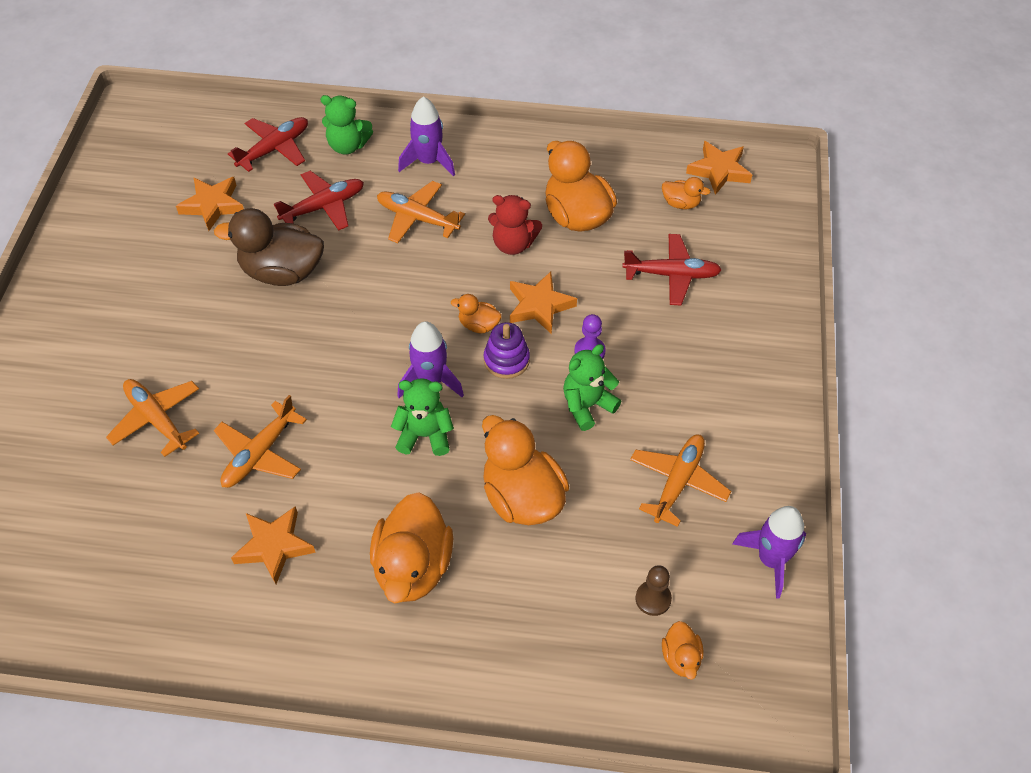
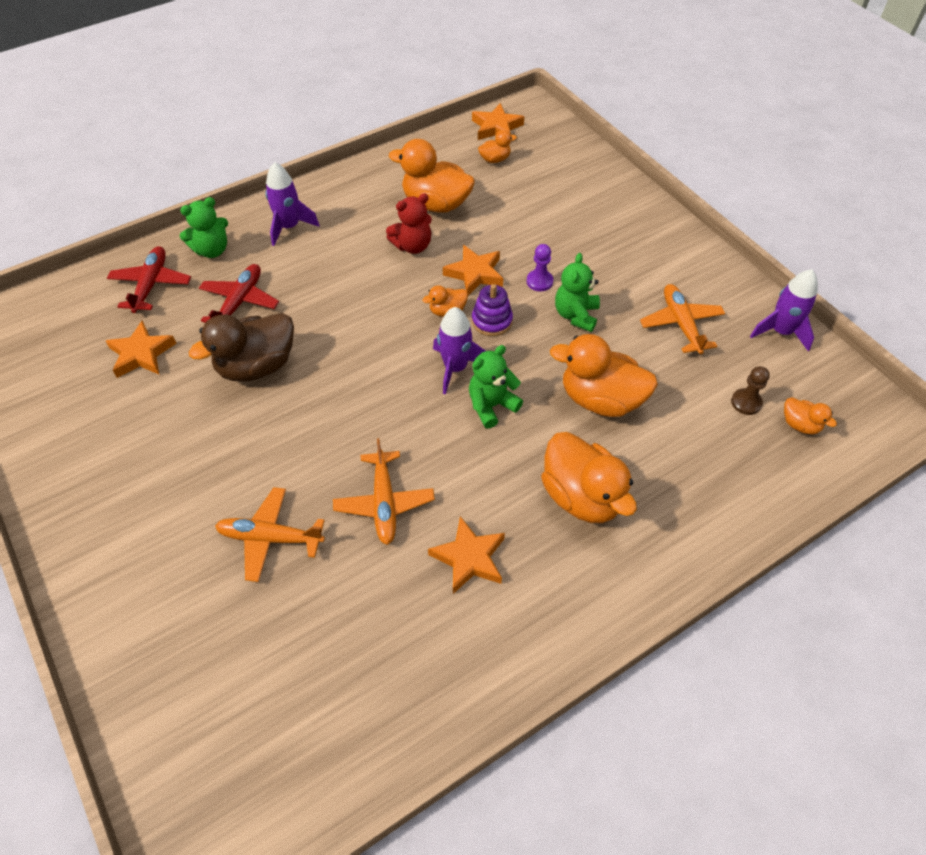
camera: 40 degrees left, 0 degrees up
(417, 218) = (323, 268): orange plane -> none
(672, 275) = (537, 204): red plane -> none

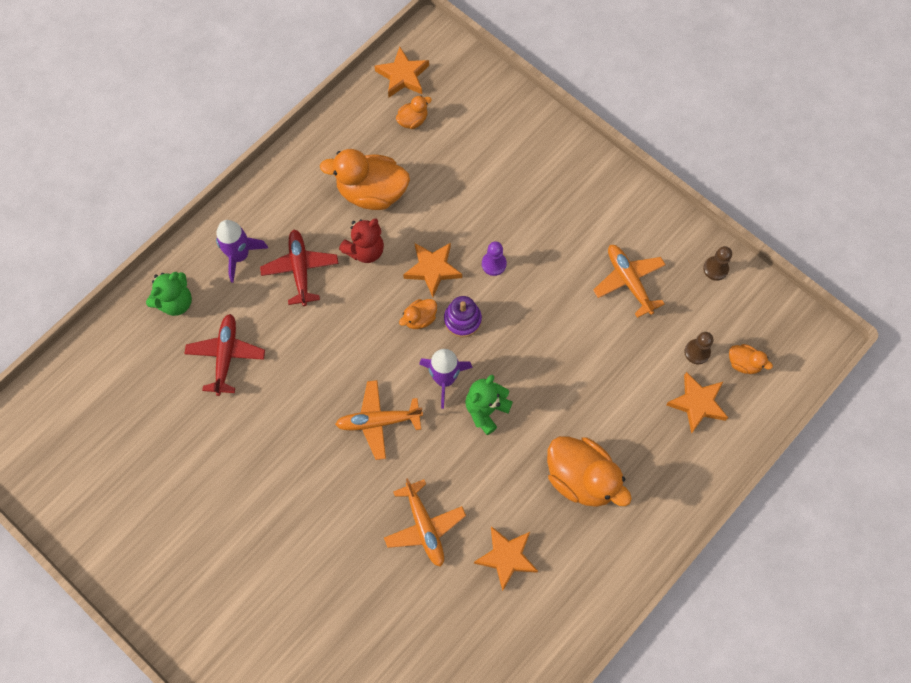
camera: 15 degrees left, 15 degrees up
(141, 354) = (159, 435): orange star -> orange star (697, 403)
(151, 284) = (134, 357): red plane -> red plane (300, 269)
(257, 366) = (269, 421): brown duck -> none
(270, 538) = (343, 582): orange plane -> orange plane (378, 421)
(576, 315) = (535, 295): green teddy bear -> none
(600, 399) = (576, 380): orange duck -> none
(781, 332) = (715, 269): purple rocket -> brown pawn

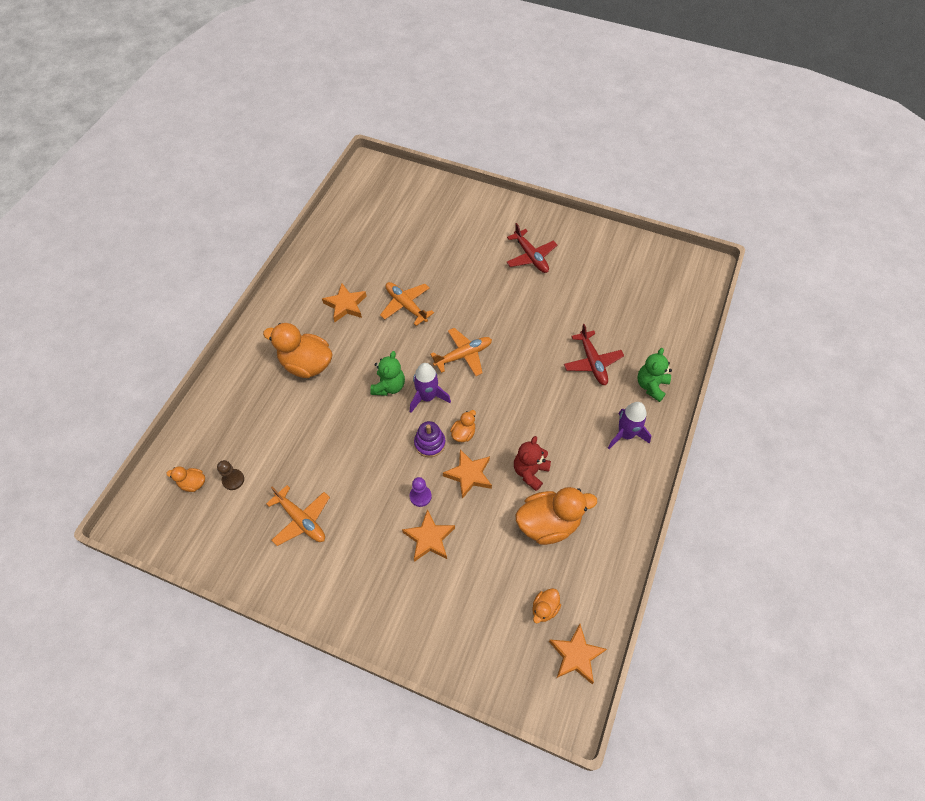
camera: 160 degrees right, 10 degrees down
(300, 269) = (573, 440): red plane -> red plane (531, 256)
(697, 403) = (228, 441): orange star -> orange star (429, 538)
(715, 269) = (226, 557): brown pawn -> none

